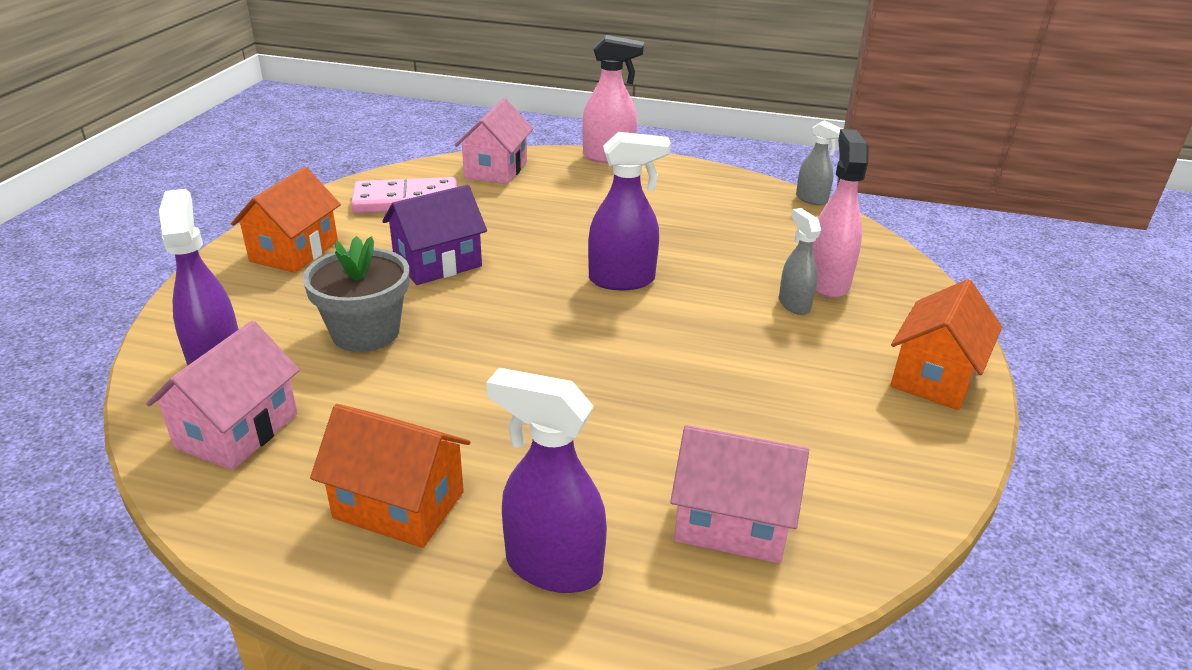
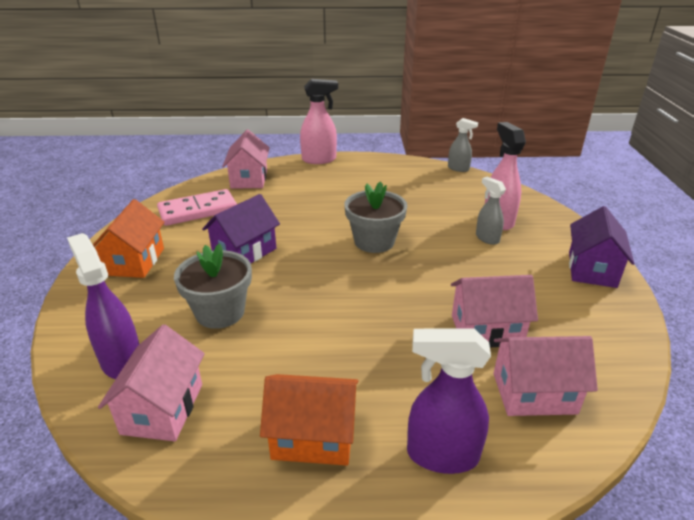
camera: 15 degrees left, 0 degrees up
(622, 280) = (374, 241): purple spray bottle -> grey flower pot
(714, 426) = (486, 329): none -> pink house
(934, 376) = (592, 269): orange house -> purple house

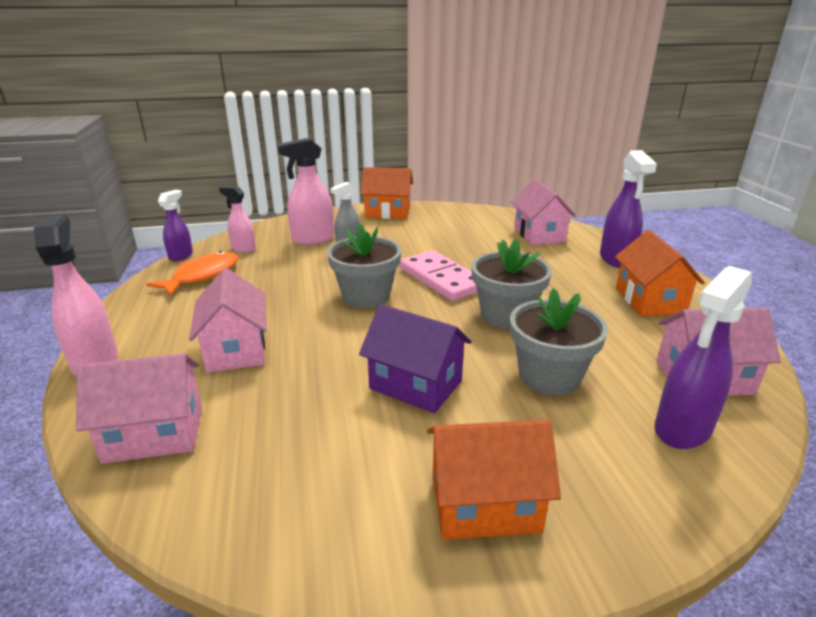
camera: 100 degrees left, 5 degrees down
(198, 210) = (288, 473): pink domino -> pink domino (441, 279)
(318, 310) = (506, 315): none -> grey flower pot
(422, 178) = (202, 276): none -> orange fish
(458, 168) = (181, 256): grey spray bottle -> purple spray bottle
(474, 190) = (243, 248): none -> pink spray bottle
(486, 329) = (484, 246): pink house -> pink house (236, 349)
(592, 269) = (388, 212): purple house -> orange house

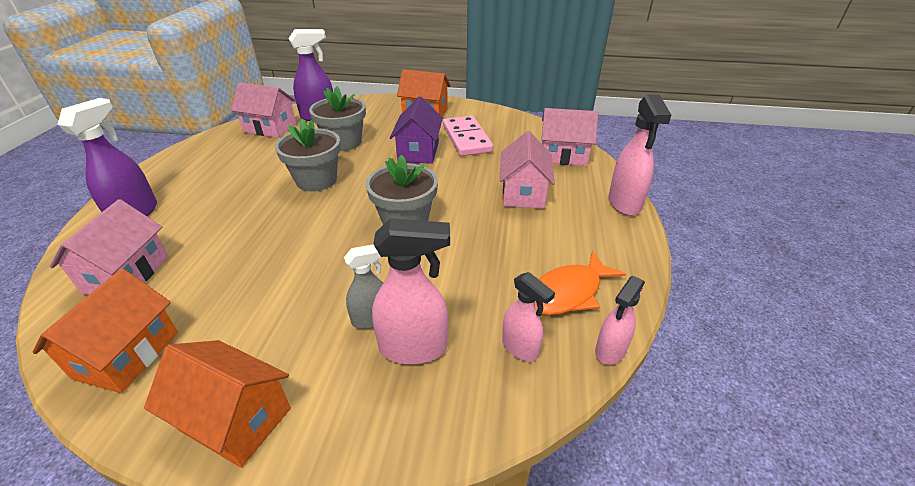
camera: 160 degrees left, 10 degrees up
(181, 256) = (610, 351): purple spray bottle -> pink spray bottle
(415, 385) = (418, 152): purple house -> purple house turned 45 degrees clockwise
(441, 279) = (322, 227): pink domino -> pink domino (466, 139)
(649, 301) = (202, 170): orange house -> orange house (127, 355)

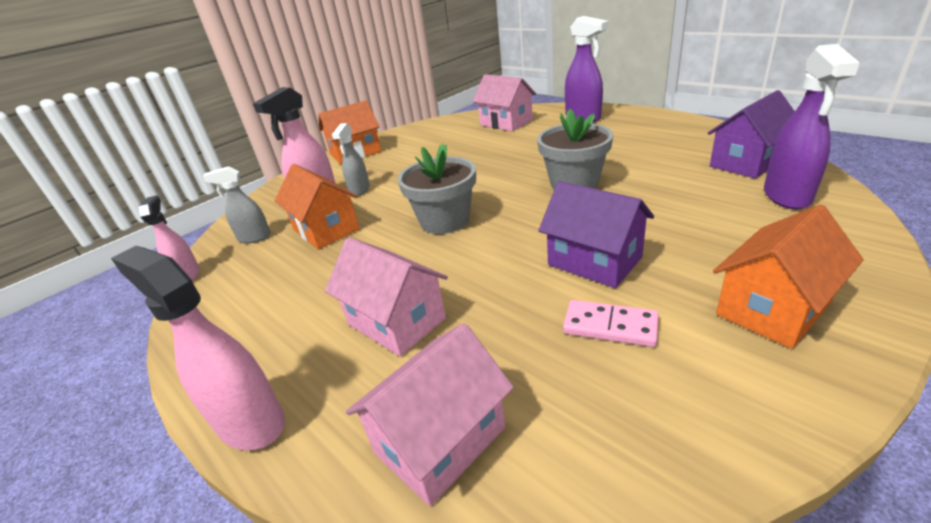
camera: 130 degrees right, 5 degrees down
(127, 355) = (433, 129): orange house -> orange house (326, 229)
(270, 128) = (747, 162): pink house -> purple house
(343, 142) = (668, 207): grey flower pot -> none
(466, 139) = (610, 326): pink domino -> pink domino, size x0.61
(520, 348) = (254, 238): pink spray bottle -> grey spray bottle
(568, 293) = (247, 280): orange fish -> none

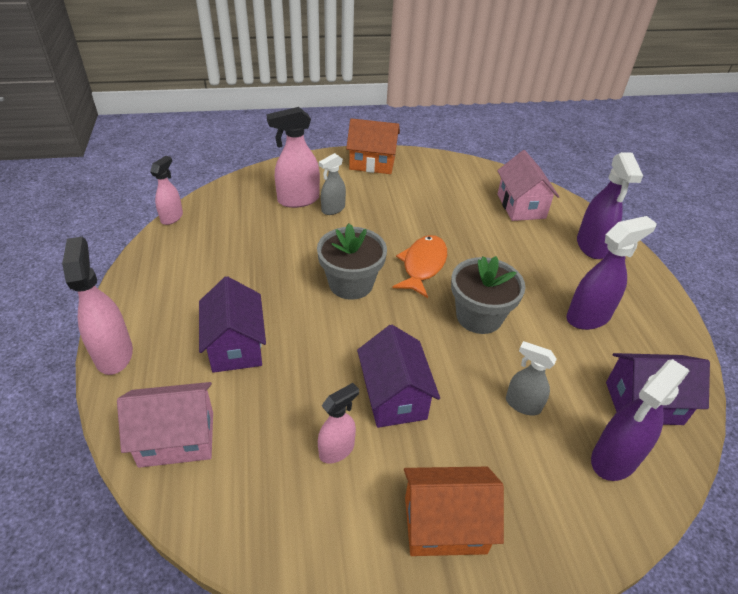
camera: 30 degrees right, 10 degrees up
(254, 238) = (231, 210): grey spray bottle -> grey spray bottle (522, 404)
(326, 229) = (275, 234): orange house -> none
(396, 321) = (235, 346): pink house -> purple house
(486, 181) = (423, 265): none -> orange fish
(610, 326) = (337, 450): pink domino -> pink spray bottle
(641, 146) = (588, 317): none -> purple spray bottle

